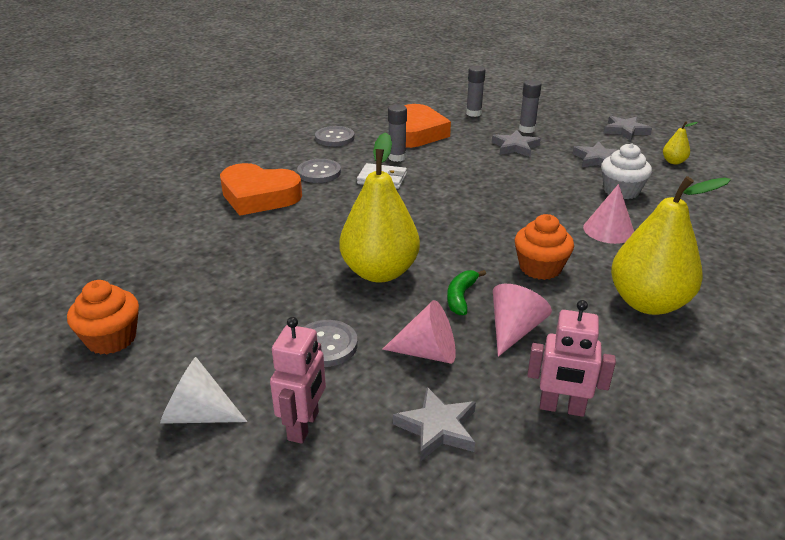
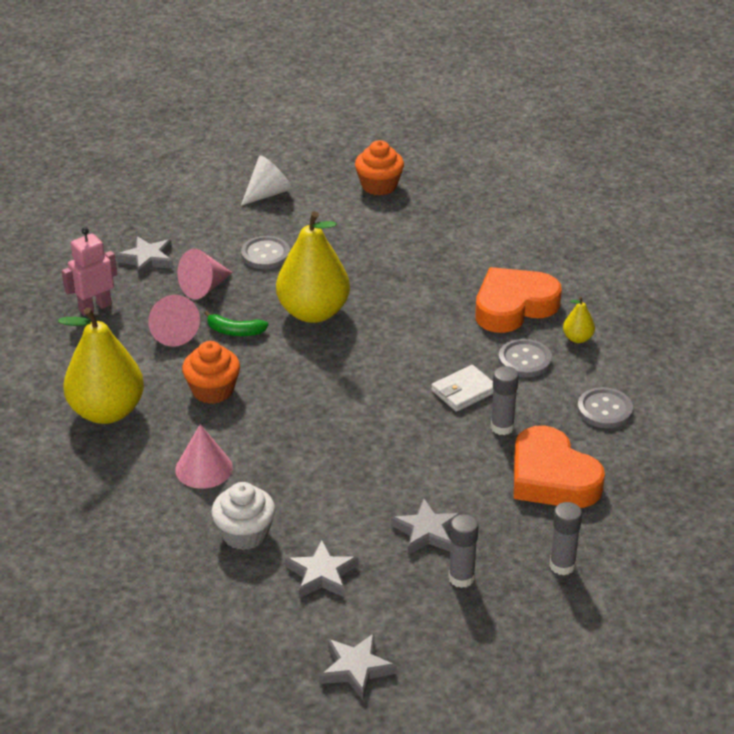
camera: 130 degrees right, 5 degrees up
(304, 426) = (212, 220): pink robot -> none
(461, 297) = (235, 331): green banana -> green banana turned 135 degrees clockwise
(673, 162) = (241, 634): yellow pear -> yellow pear (577, 338)

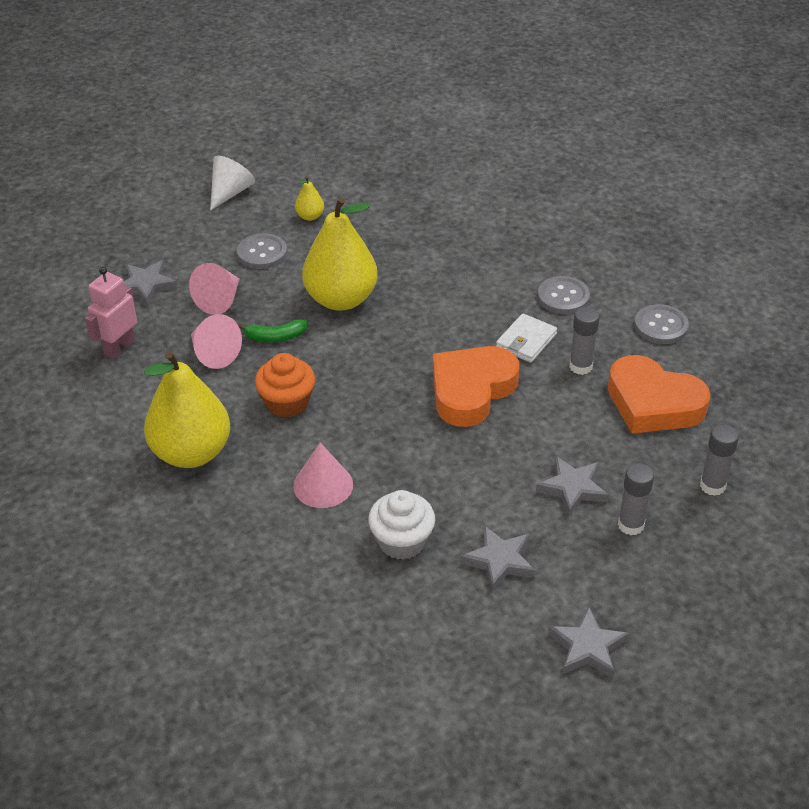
camera: 20 degrees left, 5 degrees up
(379, 186) = (333, 162): orange cupcake -> none
(513, 306) = (523, 248): orange heart -> orange heart (471, 390)
(577, 338) = (597, 265): yellow pear -> yellow pear (310, 216)

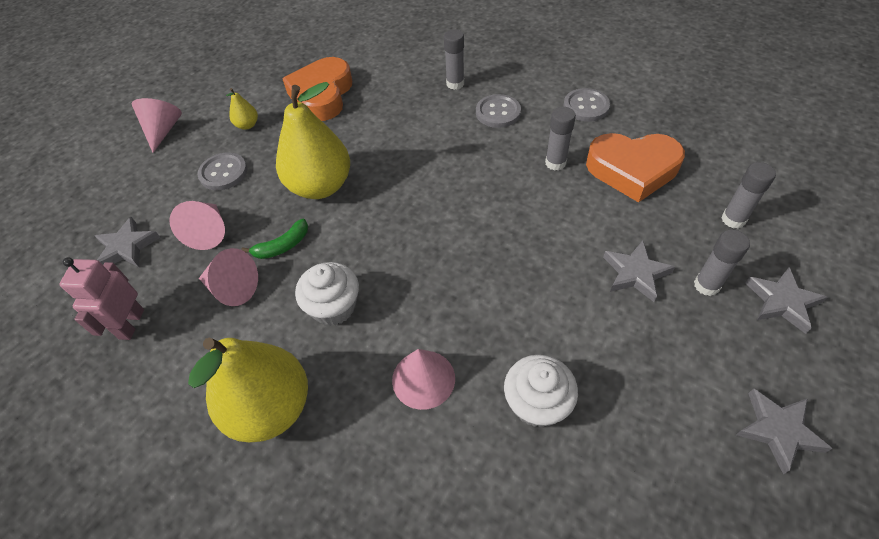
camera: 25 degrees left, 10 degrees up
(230, 192) = (163, 131): white cone -> pink cone
(287, 402) = (334, 307): orange cupcake -> white cupcake
(471, 390) = (487, 221): orange heart -> orange heart (322, 95)
(500, 561) = (635, 378): grey star -> grey star (782, 302)
(526, 341) = (498, 159): white wallet -> none
(542, 251) = (455, 84): none -> grey glue stick

